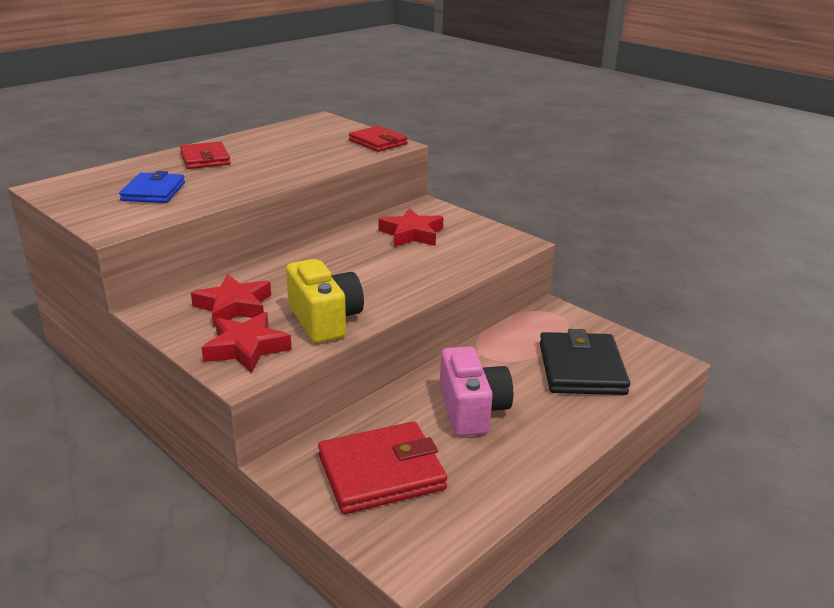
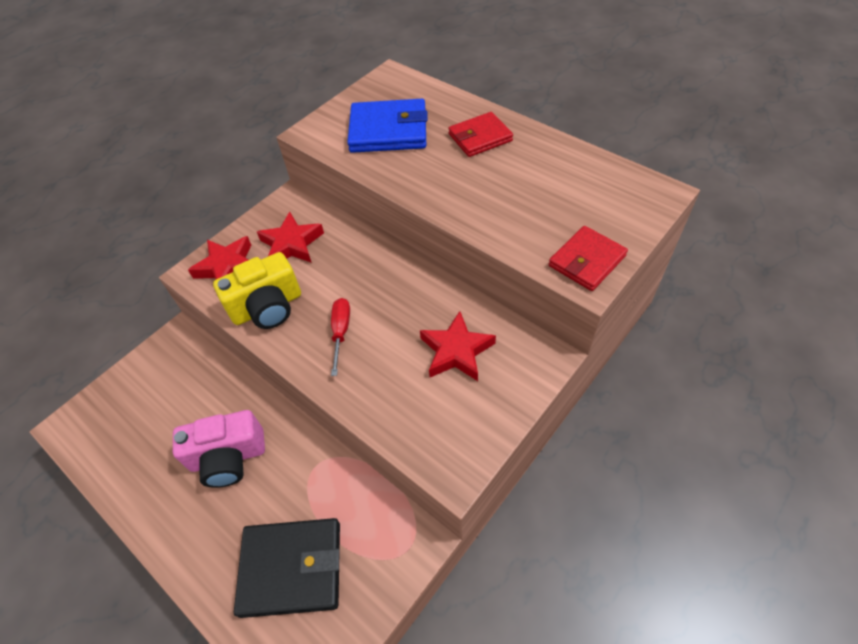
camera: 90 degrees right, 25 degrees up
(153, 192) = (388, 130): blue wallet -> blue wallet, size x1.53
(374, 281) = (341, 332): none -> red screwdriver
(381, 472) = (159, 397): red wallet -> none

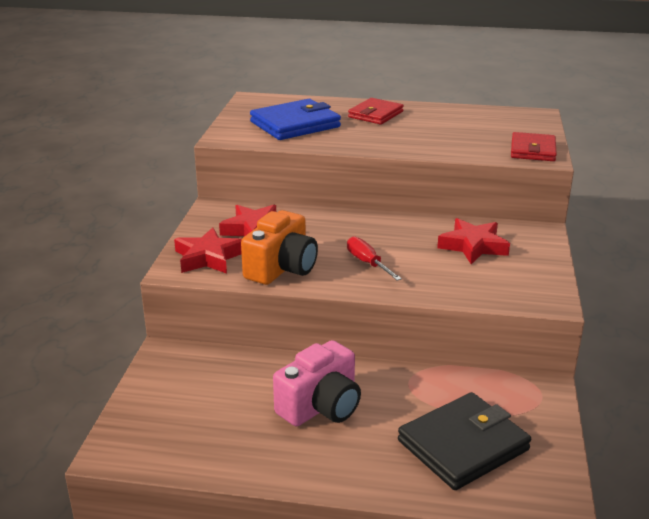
camera: 35 degrees left, 25 degrees down
(267, 307) = (282, 268): yellow camera -> orange camera

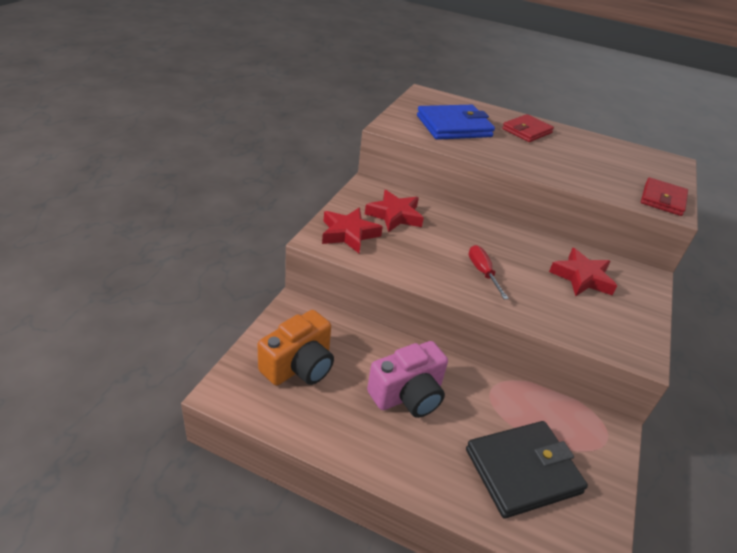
camera: 10 degrees right, 10 degrees up
(282, 268) = (407, 260): orange camera -> orange camera (299, 366)

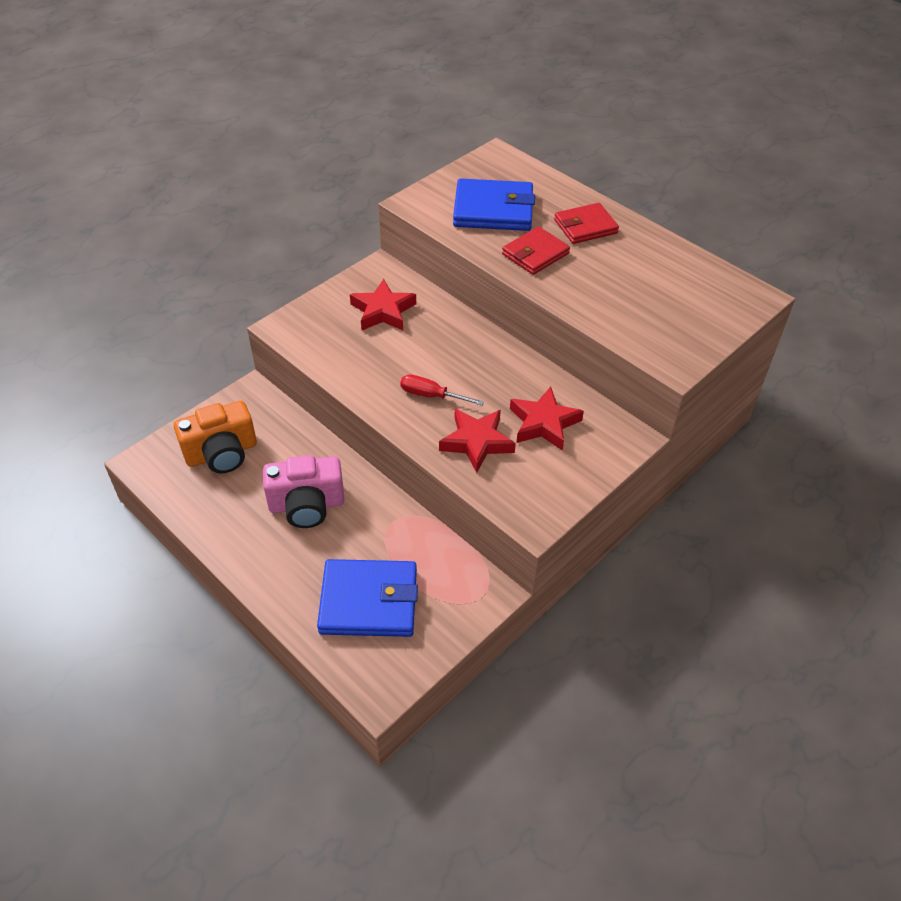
camera: 25 degrees right, 10 degrees up
(349, 234) = (317, 325): red star -> red star (476, 442)
(482, 272) = (431, 395): red screwdriver -> red screwdriver turned 75 degrees counterclockwise
(523, 471) = (369, 601): black wallet -> blue wallet
(662, 199) = (677, 348): red wallet -> red wallet (535, 254)

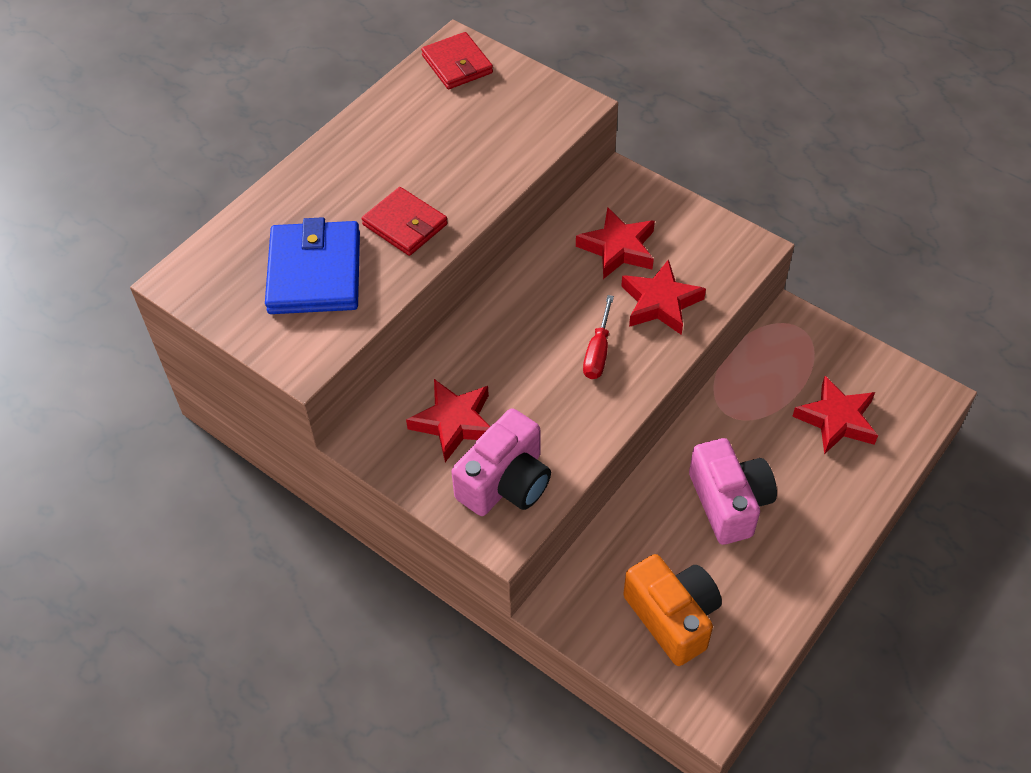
camera: 95 degrees left, 5 degrees up
(324, 332) = (505, 482): none -> pink camera
(369, 601) = (836, 420): blue wallet -> red star
(585, 226) = (344, 181): red wallet -> red wallet (457, 64)

